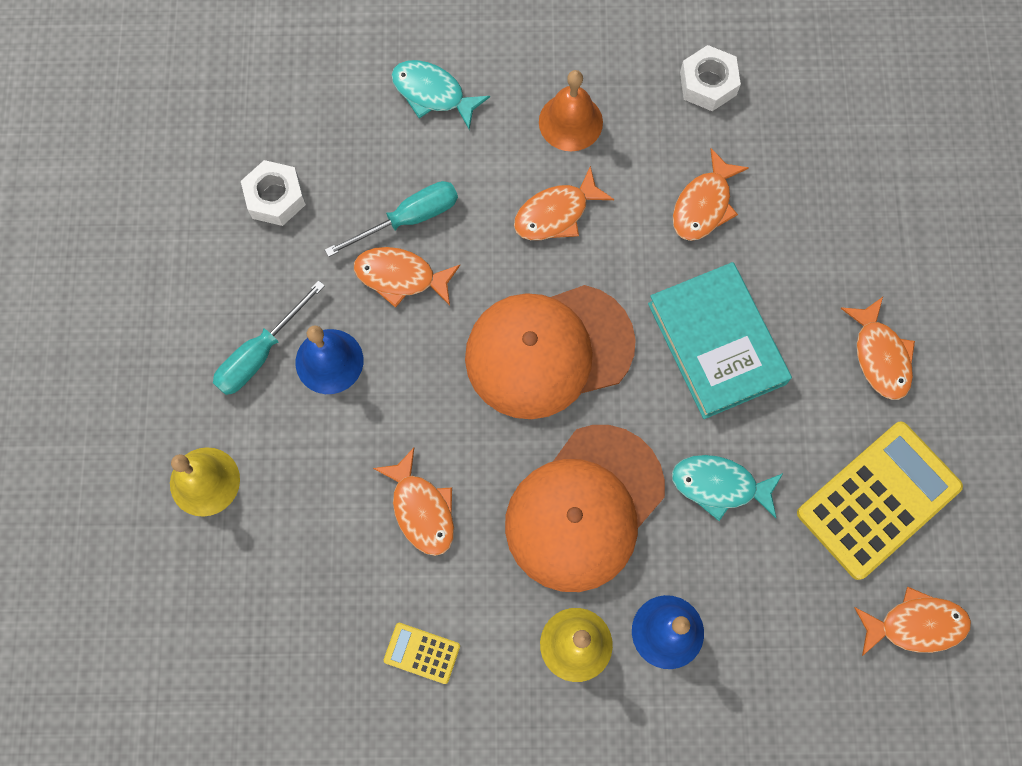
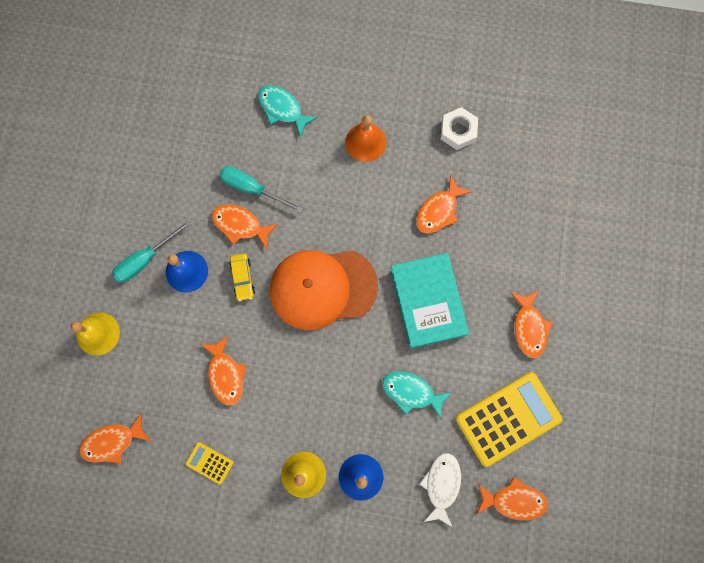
camera: 10 degrees right, 5 degrees up
(275, 197) = (172, 160): white nut -> none
(409, 219) = (252, 188): turquoise screwdriver -> turquoise screwdriver turned 135 degrees counterclockwise
(420, 357) = (242, 278): none -> yellow car
(556, 213) = (345, 200): orange fish -> orange fish (112, 442)
(584, 508) = (325, 391): orange cap -> none
(797, 621) = (441, 485): none -> white fish

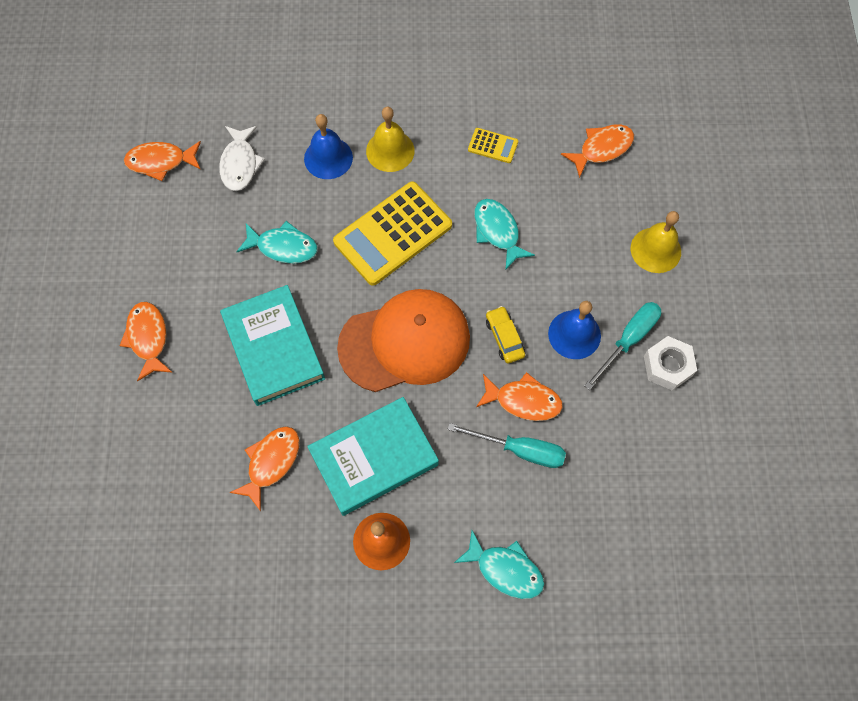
camera: 170 degrees right, 10 degrees down
(226, 374) = (497, 231): orange fish -> turquoise fish
(362, 201) = (374, 458): none -> turquoise book
(458, 131) = (255, 580): white nut -> white nut (667, 366)
(508, 418) = (170, 237): yellow calculator -> yellow calculator (393, 234)

